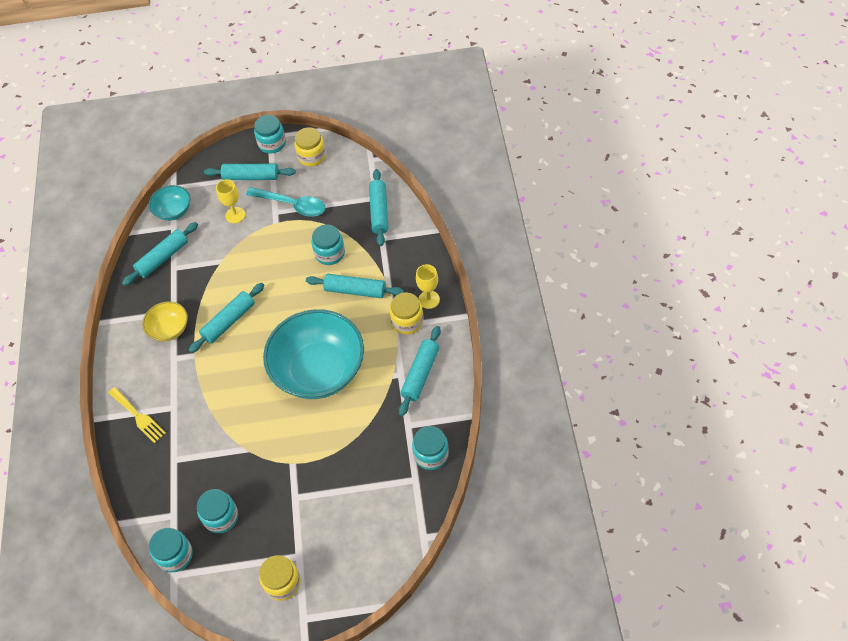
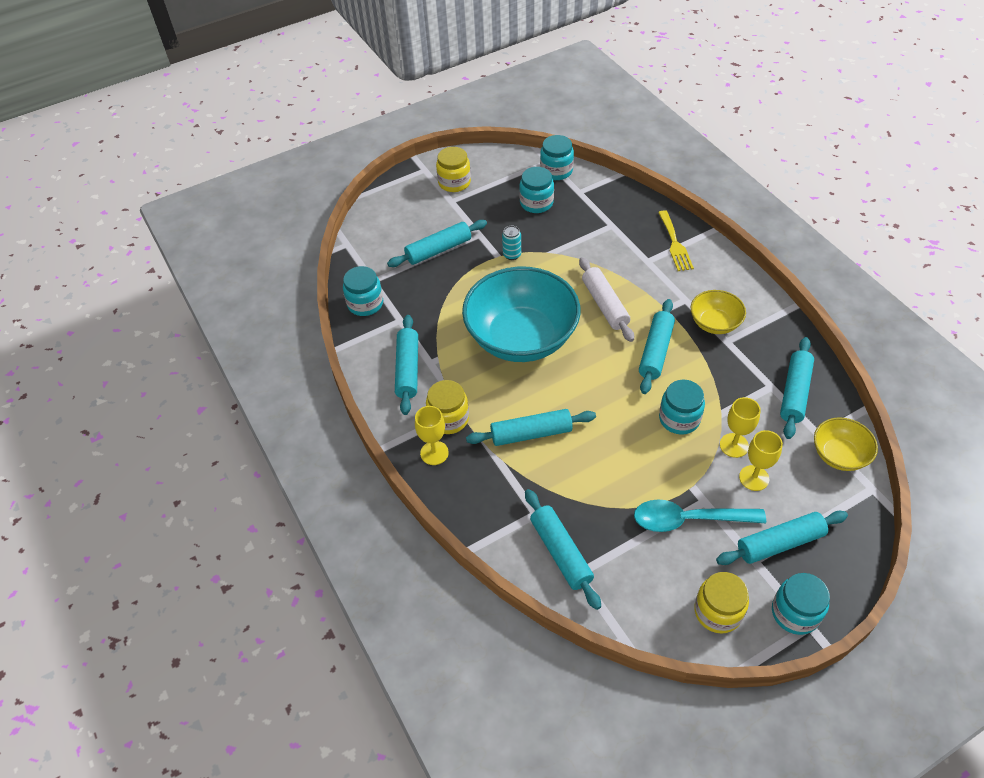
camera: 155 degrees right, 5 degrees down
(138, 416) = (675, 244): yellow fork -> yellow fork turned 120 degrees counterclockwise
(173, 211) = (839, 455): turquoise bowl -> yellow bowl
(230, 238) = (734, 445): none -> yellow goblet
(237, 376) = (605, 305): none -> white rolling pin
(279, 460) = (512, 255): none -> turquoise can
(330, 253) = (591, 469): turquoise jar -> turquoise jar (679, 419)
(340, 493) = (438, 250): none -> turquoise rolling pin

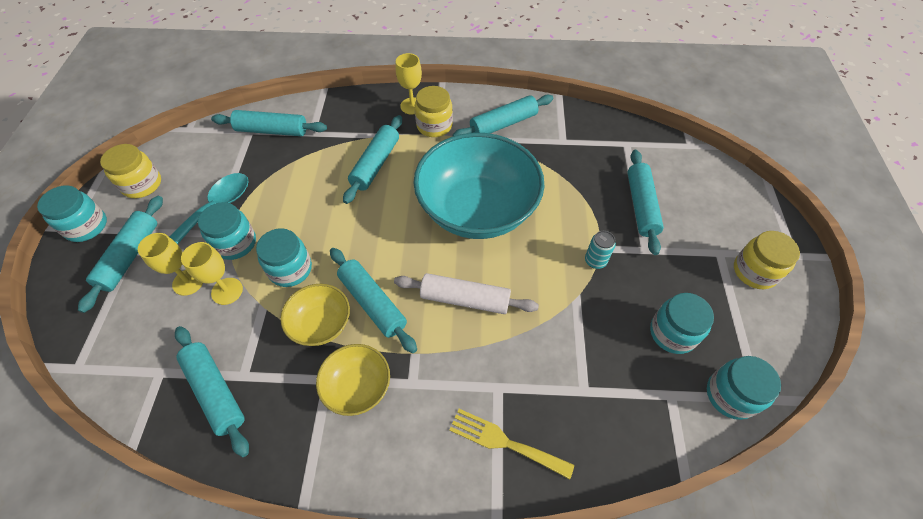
camera: 120 degrees right, 5 degrees up
(365, 303) = (599, 128): turquoise jar -> turquoise jar (235, 243)
(407, 369) = (503, 124): turquoise rolling pin -> turquoise rolling pin turned 60 degrees counterclockwise
(839, 455) = (128, 370): yellow bowl -> yellow bowl (321, 324)

